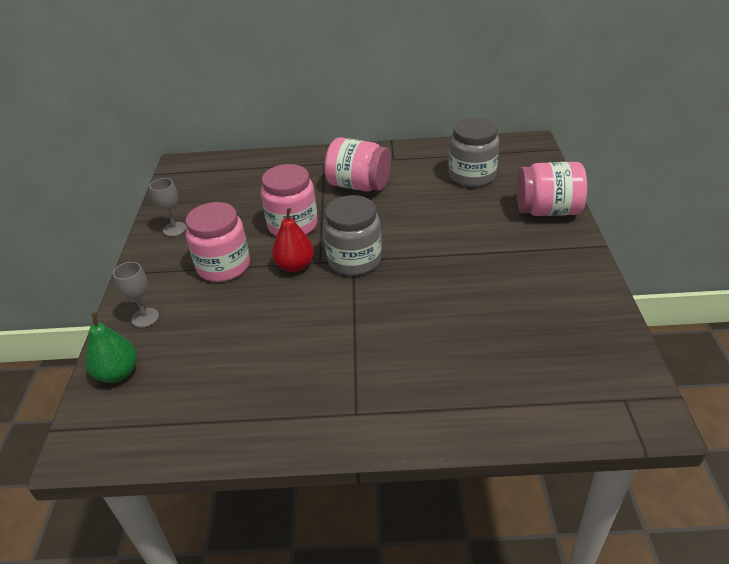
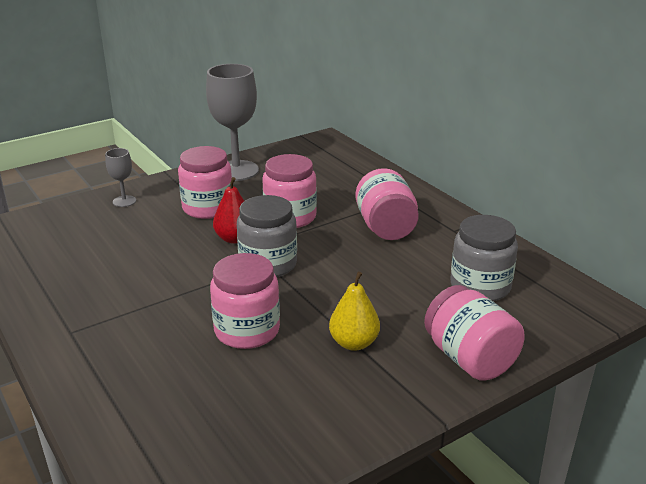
camera: 55 degrees right, 10 degrees down
(118, 373) = (61, 215): green pear -> none
(175, 229) = (236, 171): grey goblet -> grey goblet, size x2.09
(440, 300) = (247, 330): none -> pink jar
(496, 252) = (354, 343): none -> yellow pear

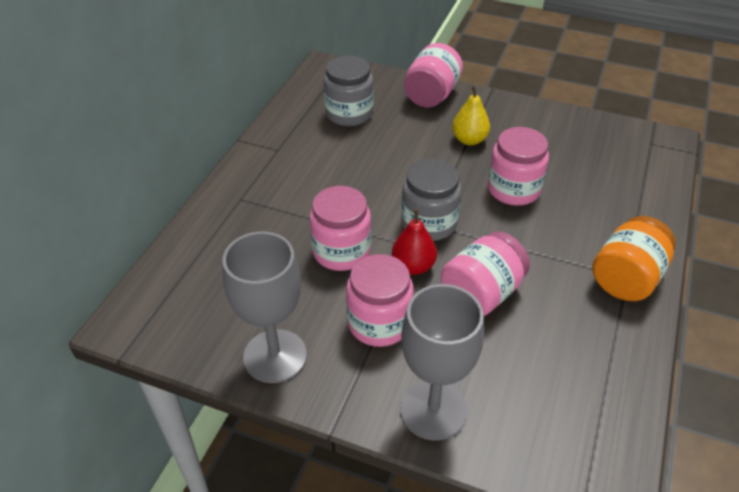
camera: 125 degrees left, 15 degrees up
(69, 331) = (626, 278): none -> orange jar
(124, 201) = (433, 409): grey goblet -> grey goblet, size x2.09
(386, 228) = (306, 185): pink jar -> pink jar (482, 293)

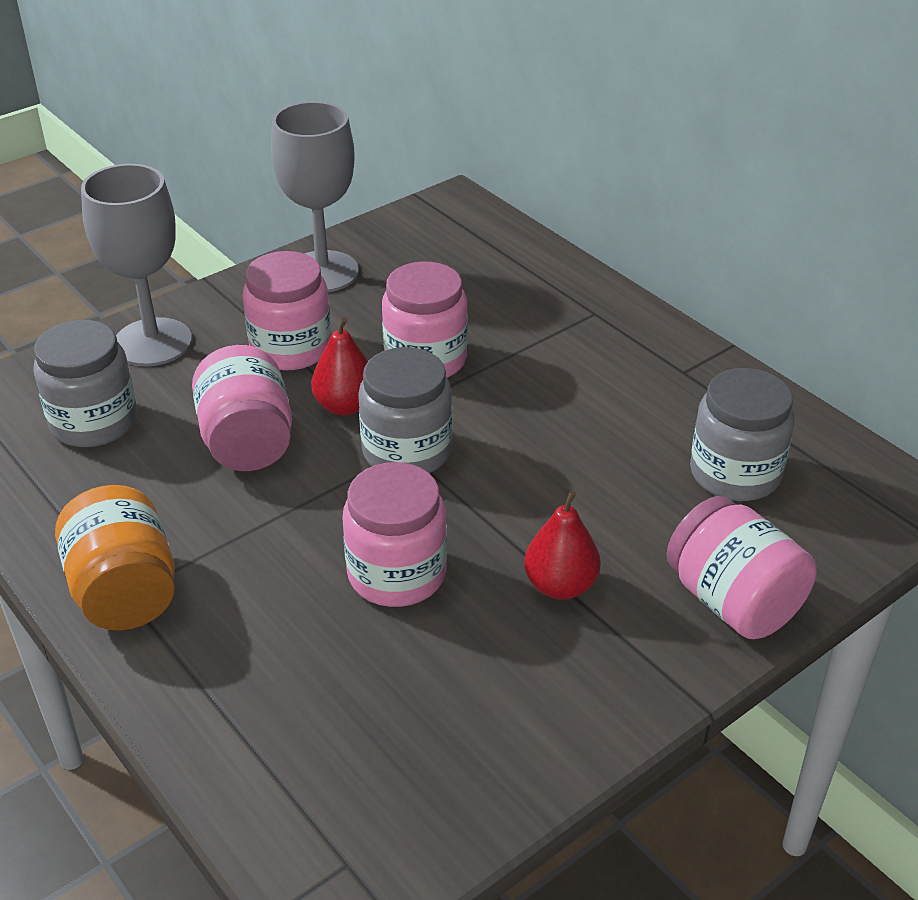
camera: 120 degrees right, 5 degrees down
(469, 140) = (560, 585): yellow pear -> red pear
(536, 384) = (94, 422): none -> grey jar

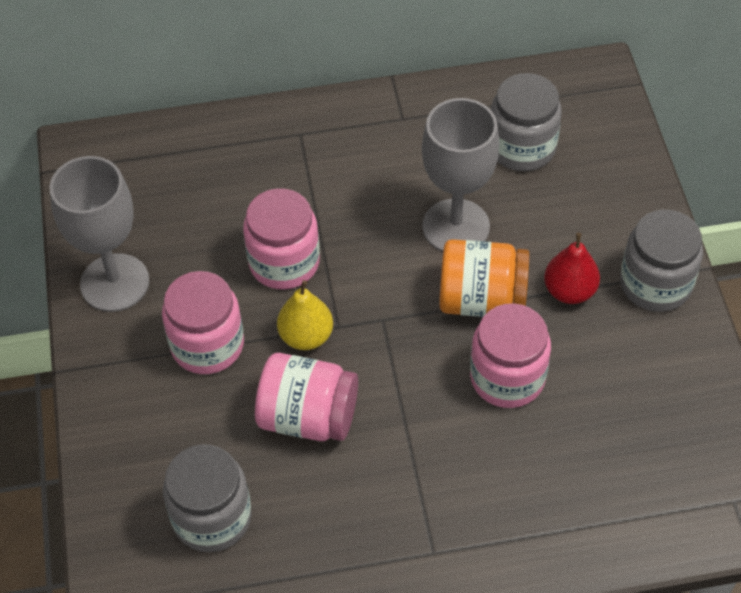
camera: 60 degrees left, 15 degrees up
(125, 592) = (430, 553): orange jar -> orange jar (481, 299)
(153, 342) = (128, 441): grey goblet -> grey goblet (456, 226)
(345, 406) = (306, 336): red pear -> yellow pear
(407, 451) = (384, 319): grey jar -> grey jar (655, 284)
(733, 601) = (631, 209): pink jar -> none

